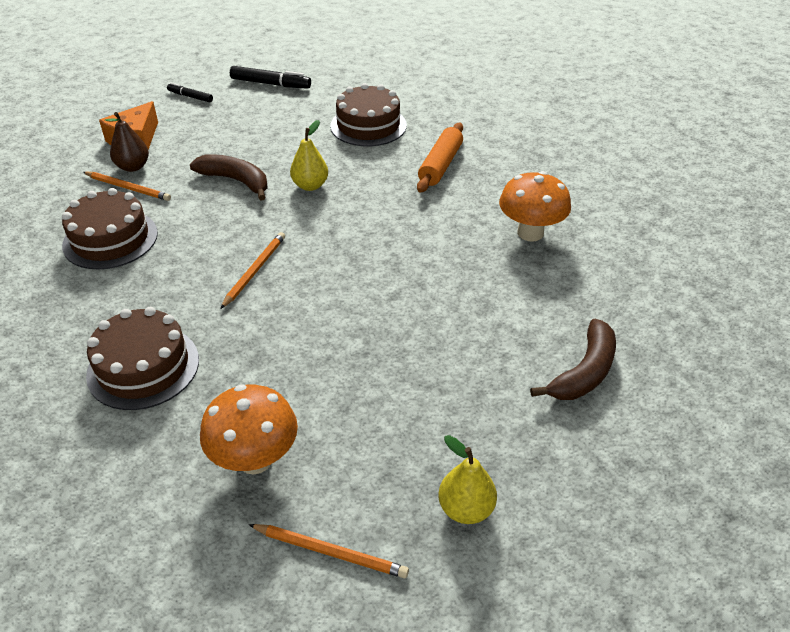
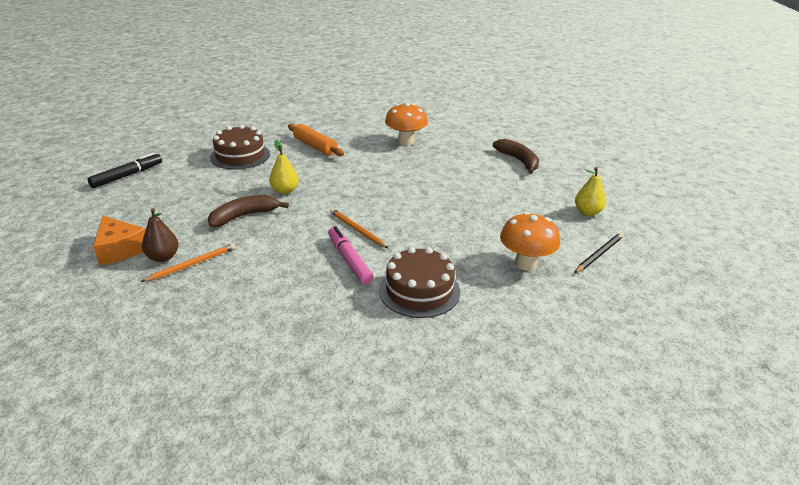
camera: 65 degrees left, 10 degrees down
(110, 239) = (255, 283): brown cake -> none
(184, 288) = (349, 260): none -> pink marker
(190, 97) = (90, 212): black marker -> none
(330, 551) = (599, 254): orange pencil -> black pencil

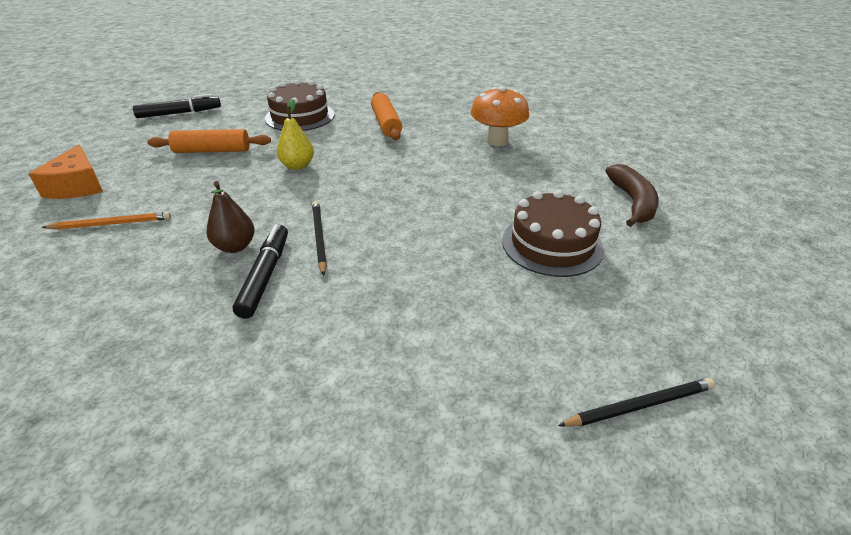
camera: 30 degrees right, 5 degrees up
(163, 257) = (99, 206): brown pear -> brown pear (235, 246)
(201, 197) = (212, 151): none -> orange rolling pin
(244, 216) = (224, 183): brown banana -> none
(349, 260) = (265, 276): pink marker -> black marker
(357, 230) = (319, 238): orange pencil -> black pencil
(419, 291) = (297, 356): brown cake -> brown cake (552, 244)
(525, 263) = (493, 373): orange mushroom -> none
(587, 212) = (681, 318): yellow pear -> none

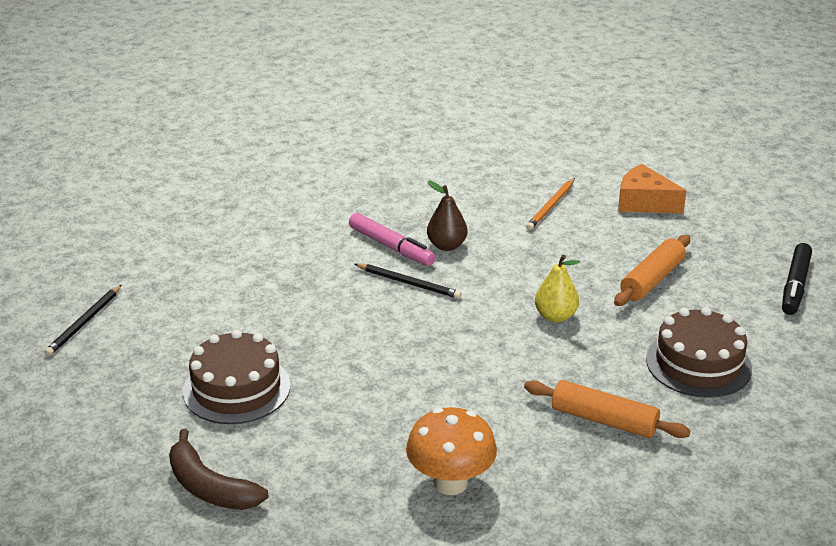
camera: 130 degrees right, 5 degrees down
(265, 276) = (390, 246): black marker -> pink marker

